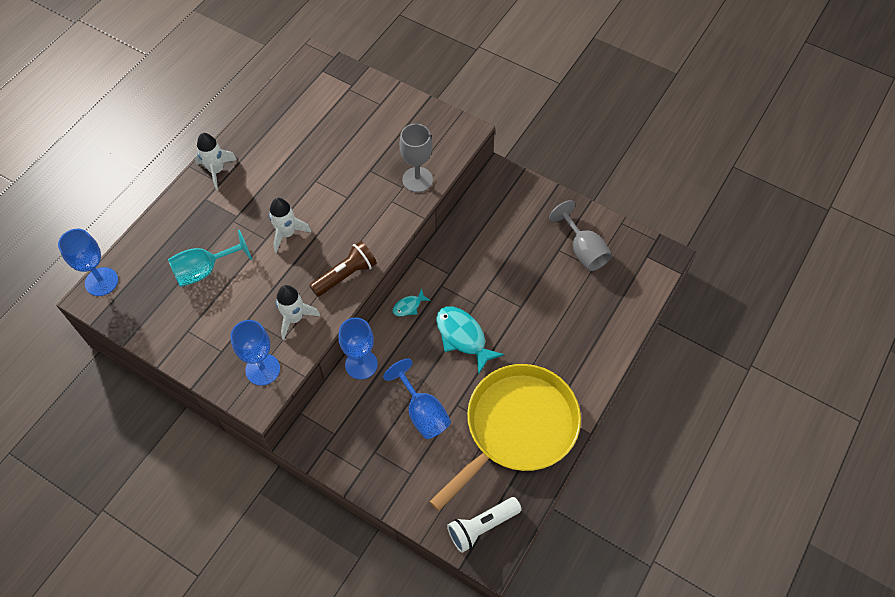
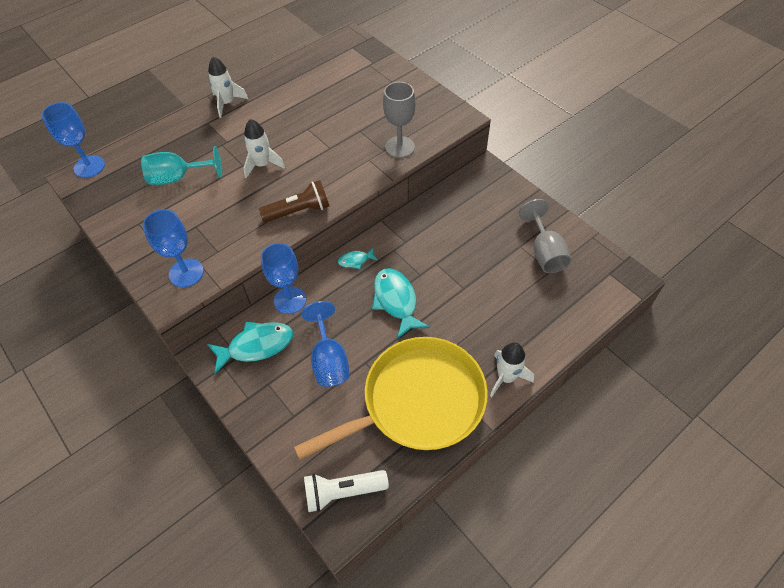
camera: 20 degrees right, 5 degrees down
(294, 318) = (236, 236): white rocket -> white rocket (506, 377)
(348, 419) = (256, 346): none -> turquoise fish

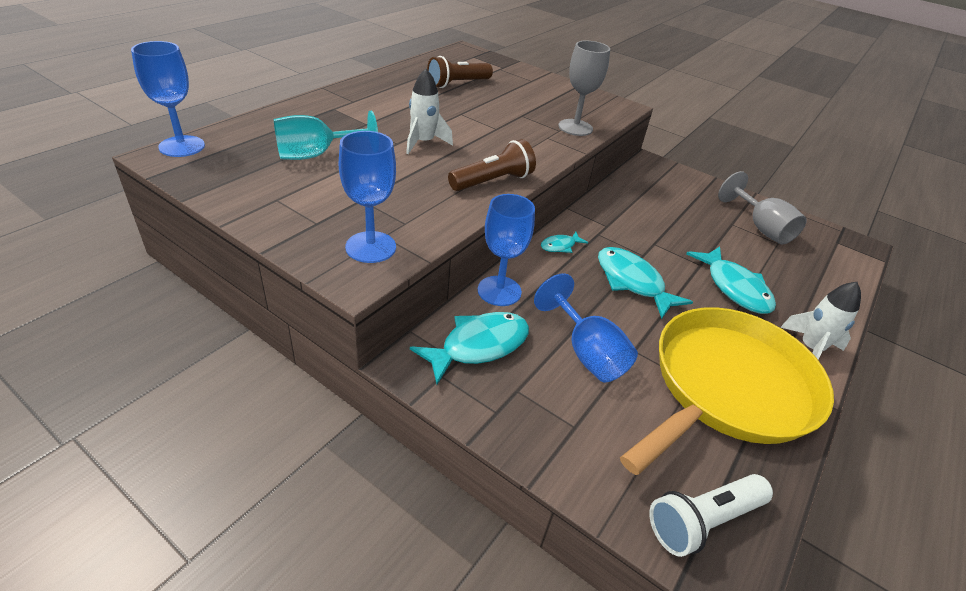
camera: 20 degrees left, 15 degrees down
(227, 103) = (351, 93): white rocket -> none
(321, 88) = (457, 84): none -> brown flashlight
(479, 314) = (734, 288): none -> turquoise fish

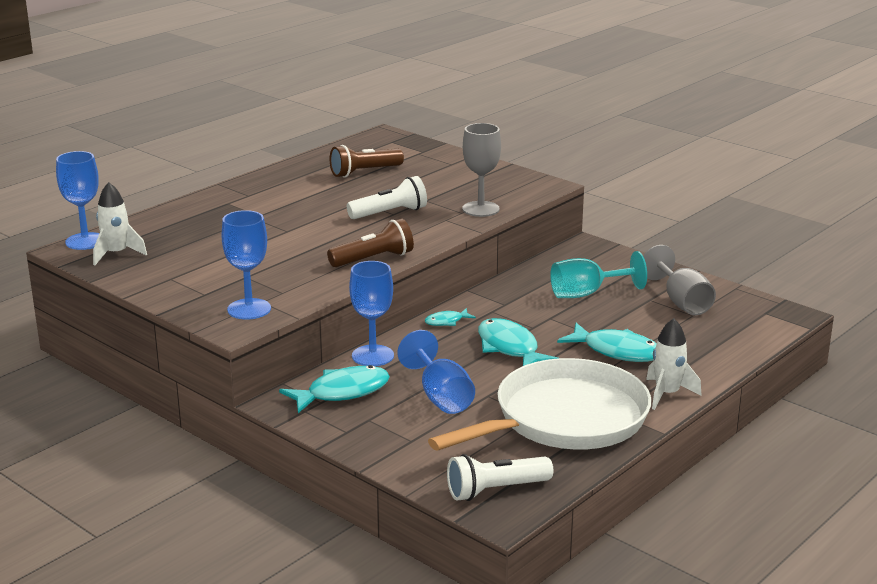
camera: 10 degrees right, 15 degrees down
(316, 155) = (207, 244): turquoise goblet -> turquoise goblet (587, 294)
(423, 142) = (313, 229): white rocket -> white rocket (116, 254)
(493, 128) = (390, 213): none -> white flashlight
(728, 387) = (564, 419): yellow pan -> white pan
(734, 288) = (617, 351): turquoise fish -> turquoise fish turned 45 degrees counterclockwise

